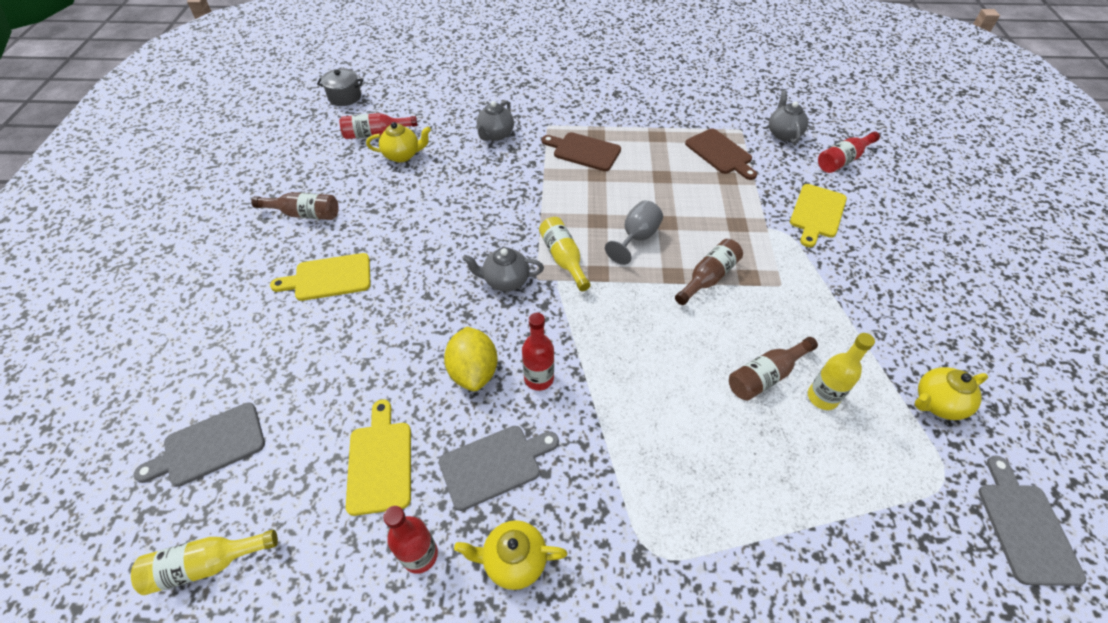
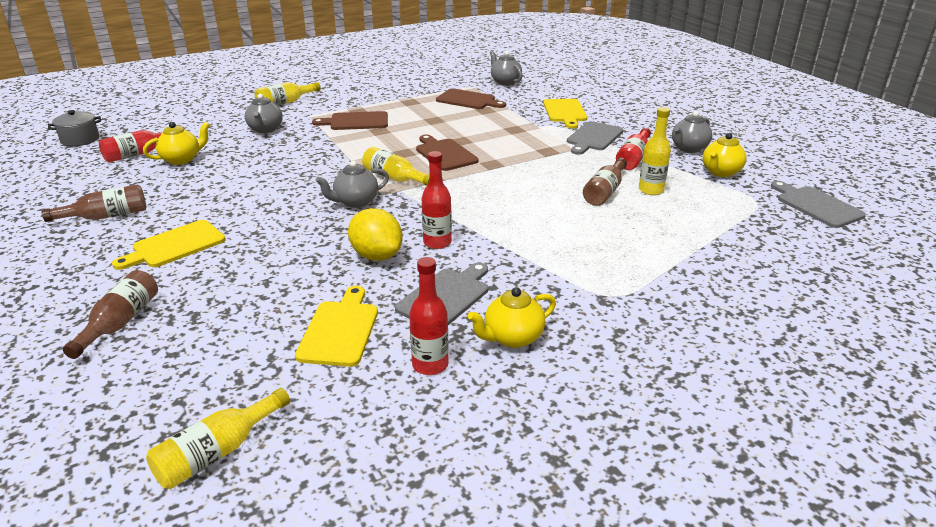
camera: 30 degrees left, 20 degrees down
(209, 446) = (143, 382): grey cutting board -> grey cutting board (593, 138)
(380, 462) = (340, 330): yellow cutting board -> yellow cutting board turned 45 degrees clockwise
(538, 97) = (285, 103): none -> yellow bottle
(636, 238) = (444, 154): grey goblet -> brown cutting board
(708, 278) = (519, 159): brown bottle -> brown bottle (120, 322)
(843, 160) = (558, 85): red bottle -> red bottle (633, 158)
(927, 340) = (688, 148): none -> grey teapot

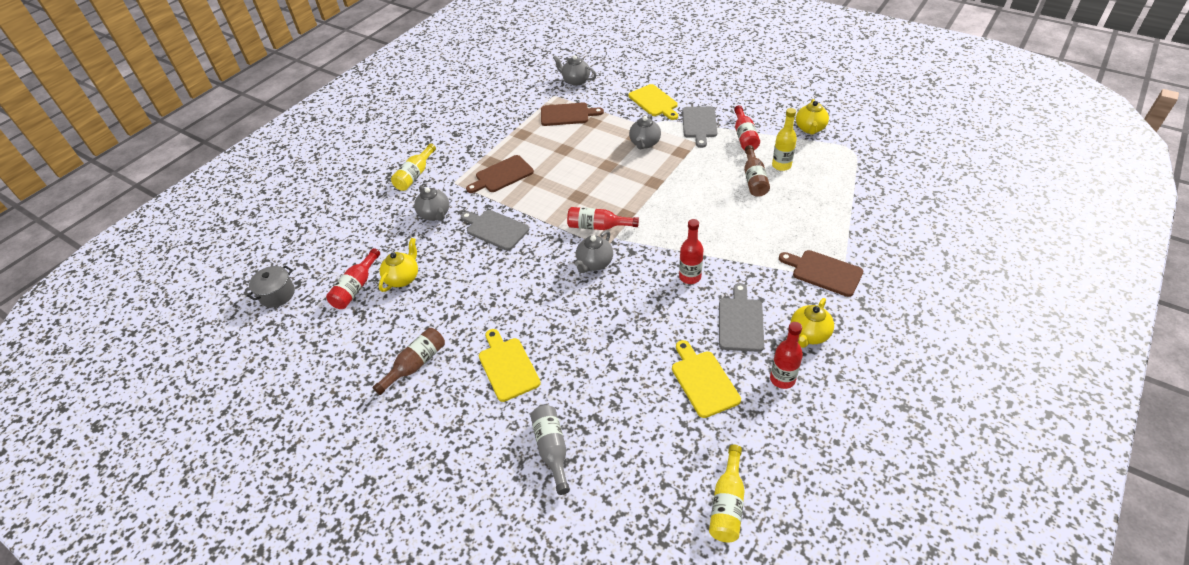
camera: 25 degrees left, 15 degrees up
(120, 322) = (552, 450): brown bottle -> grey bottle
(175, 245) = (507, 366): yellow cutting board -> yellow cutting board turned 135 degrees clockwise
(376, 256) = (662, 307): yellow lemon -> none
(395, 178) = (598, 226): yellow bottle -> red bottle
(444, 154) = (609, 185): brown cutting board -> brown cutting board (823, 272)
(688, 148) = (771, 111): grey teapot -> grey teapot (644, 143)
(816, 205) = (888, 139): grey cutting board -> grey cutting board (495, 229)

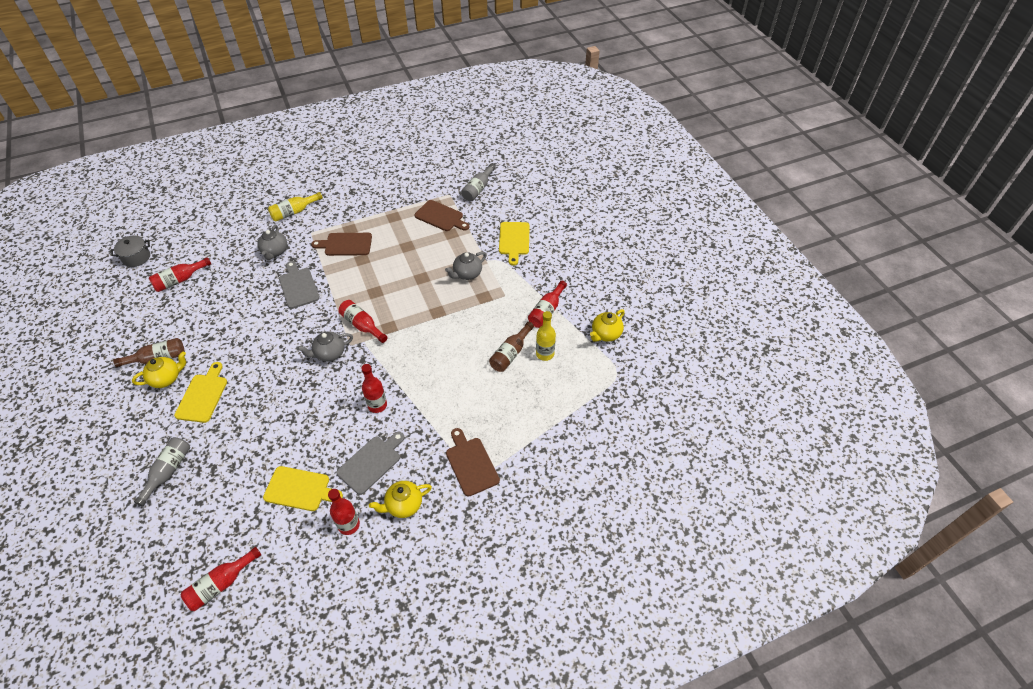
camera: 30 degrees right, 5 degrees up
(403, 278) = (210, 290): yellow teapot -> yellow teapot (166, 378)
(576, 81) = (478, 189): grey teapot -> grey bottle
(699, 124) = (525, 280): grey cutting board -> none
(703, 381) = (300, 489): yellow cutting board -> yellow cutting board turned 90 degrees clockwise
(727, 503) = (221, 584): yellow bottle -> red bottle

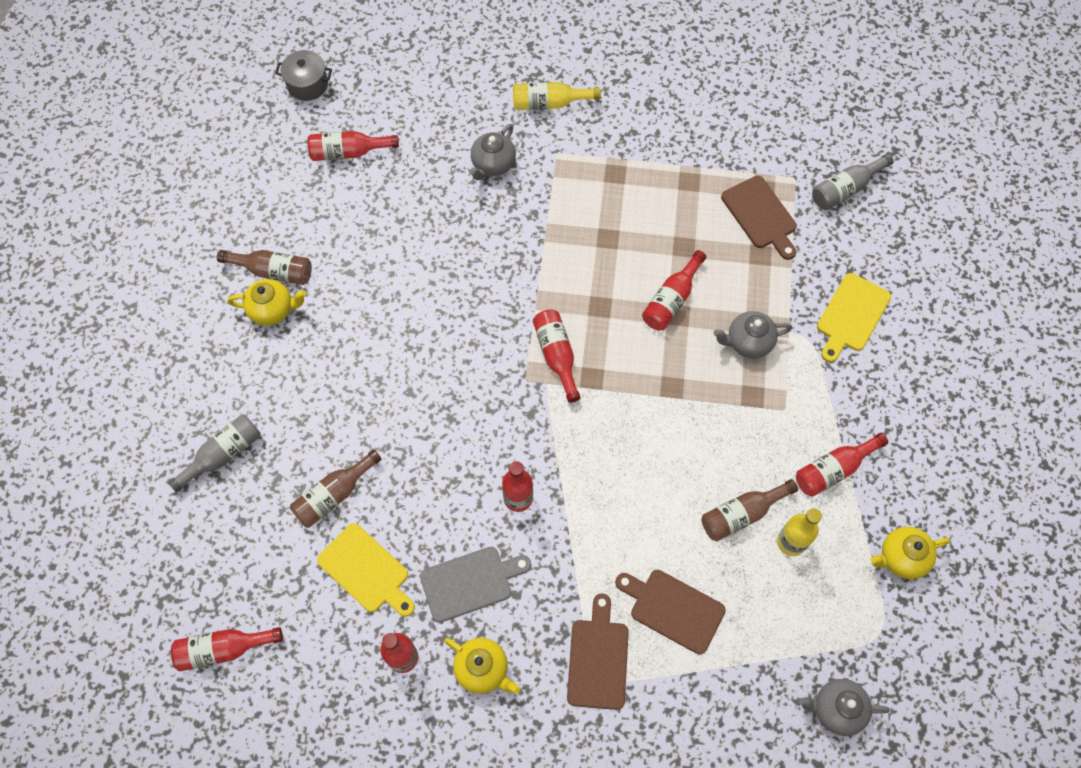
camera: 30 degrees right, 15 degrees up
(203, 395) = (306, 361): yellow cutting board -> none
(257, 458) = (334, 495): none -> brown bottle
(298, 286) = (499, 242): grey cutting board -> none
(329, 353) = (492, 380): grey teapot -> grey teapot (836, 709)
(345, 244) = (597, 199): brown cutting board -> brown cutting board (673, 609)
(403, 505) = (482, 669): yellow teapot -> yellow teapot turned 150 degrees counterclockwise
(414, 272) = (671, 299): none -> red bottle

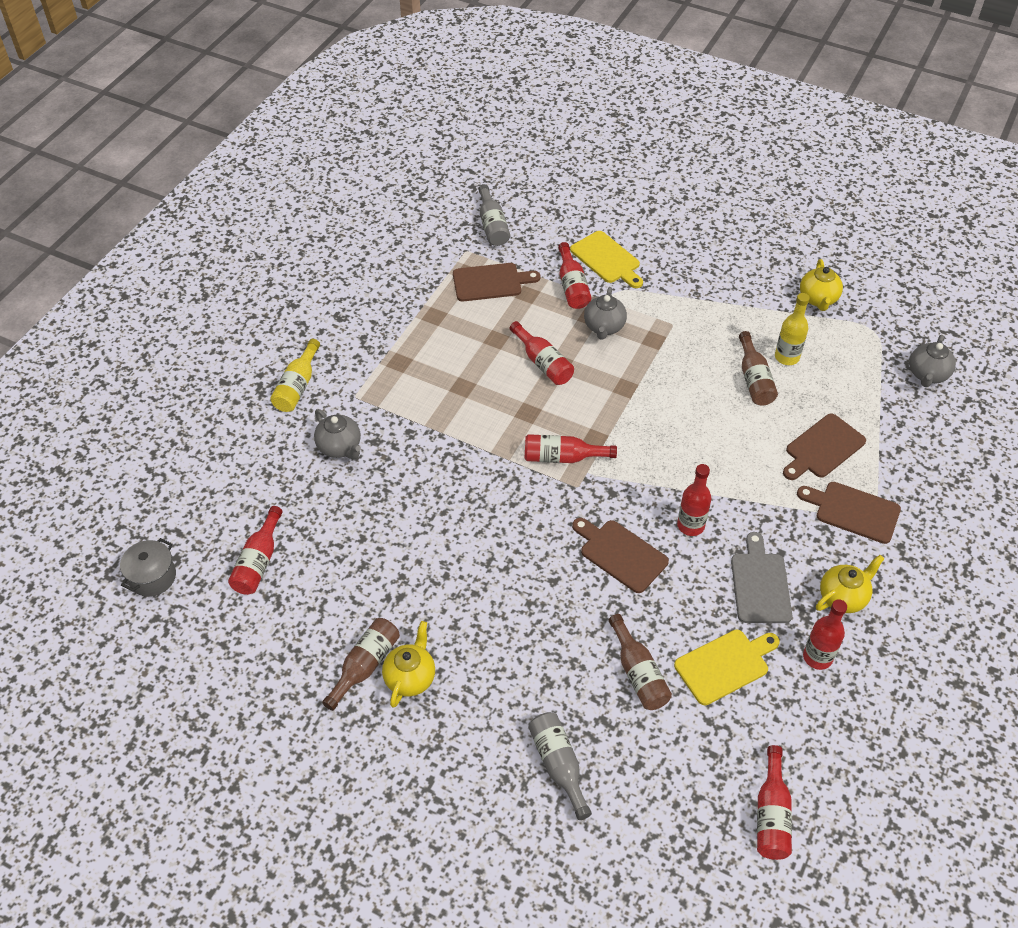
camera: 70 degrees left, 15 degrees down
(460, 442) = (620, 554): none -> brown cutting board
(833, 469) = (734, 313): red bottle -> red bottle (572, 286)

